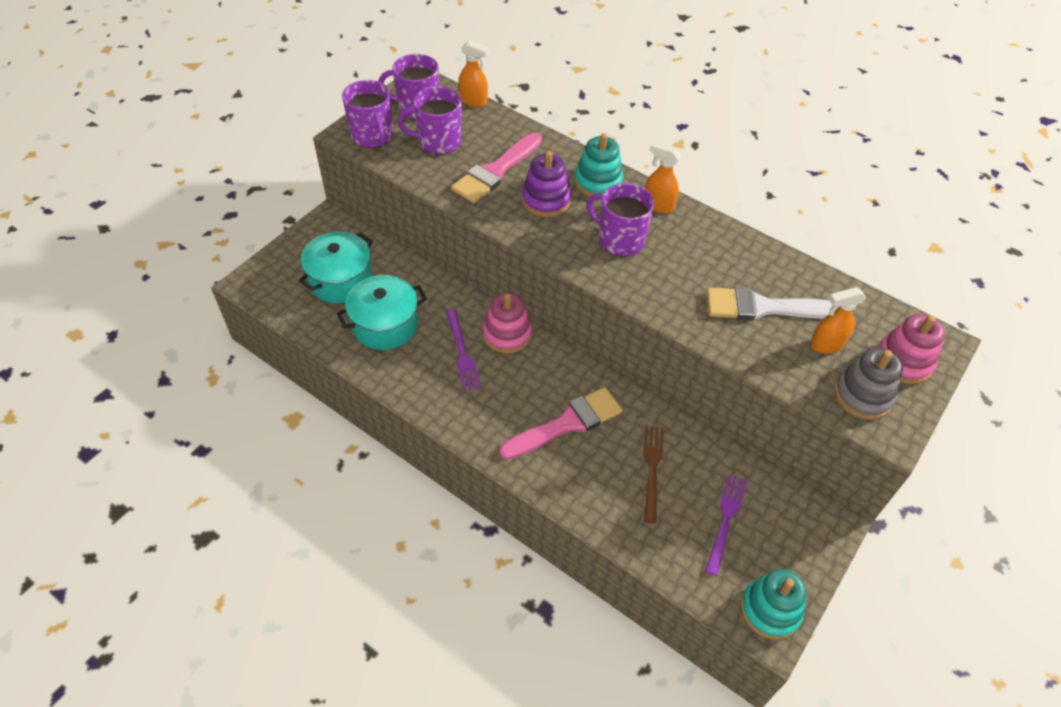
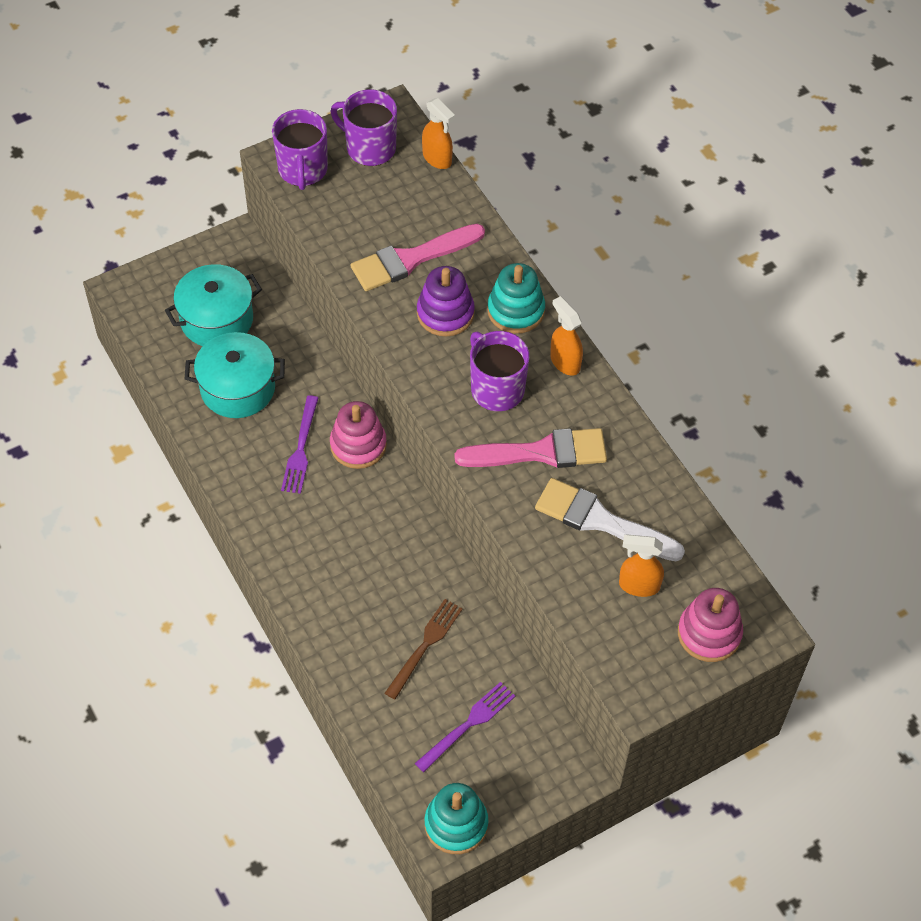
camera: 25 degrees right, 5 degrees up
(438, 142) = (369, 200): purple mug -> none
(567, 423) = (366, 565): pink brush -> pink brush (541, 452)
(862, 395) = (638, 651): grey stacking toy -> none

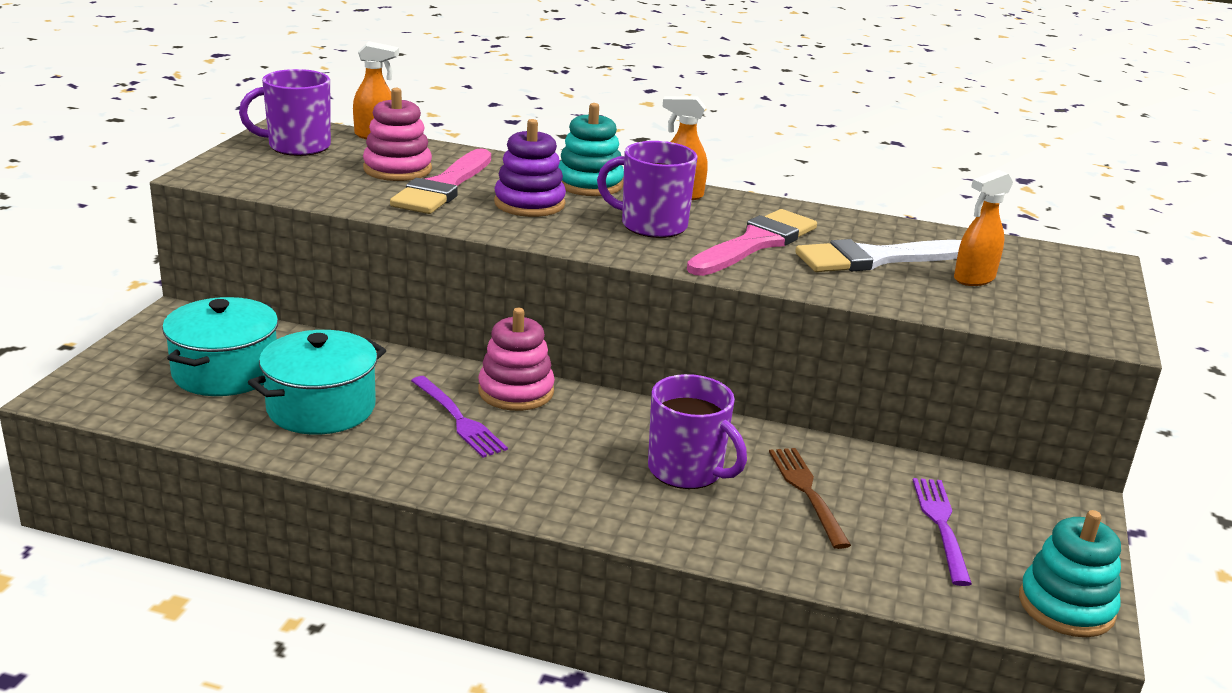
camera: 45 degrees left, 30 degrees down
(302, 170) = (244, 173): purple mug -> purple mug (687, 471)
(709, 633) = (1072, 281): pink stacking toy -> pink stacking toy (397, 169)

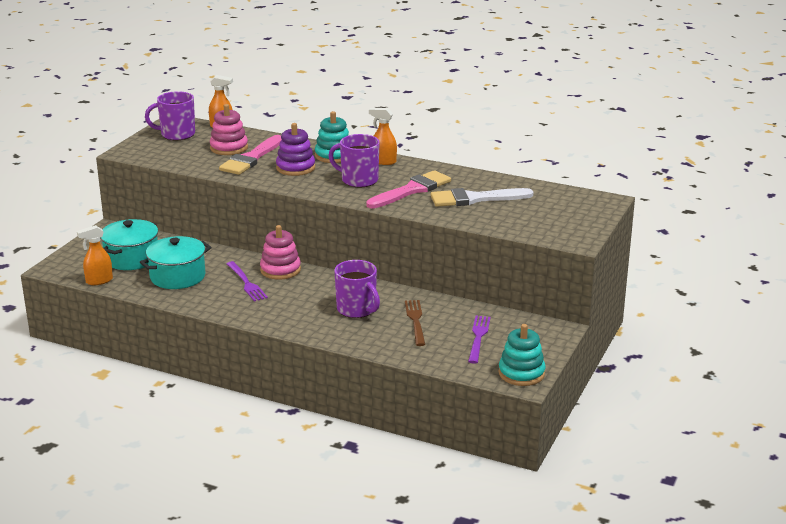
camera: 10 degrees right, 0 degrees up
(973, 279) = (524, 210): orange spray bottle -> orange spray bottle (99, 281)

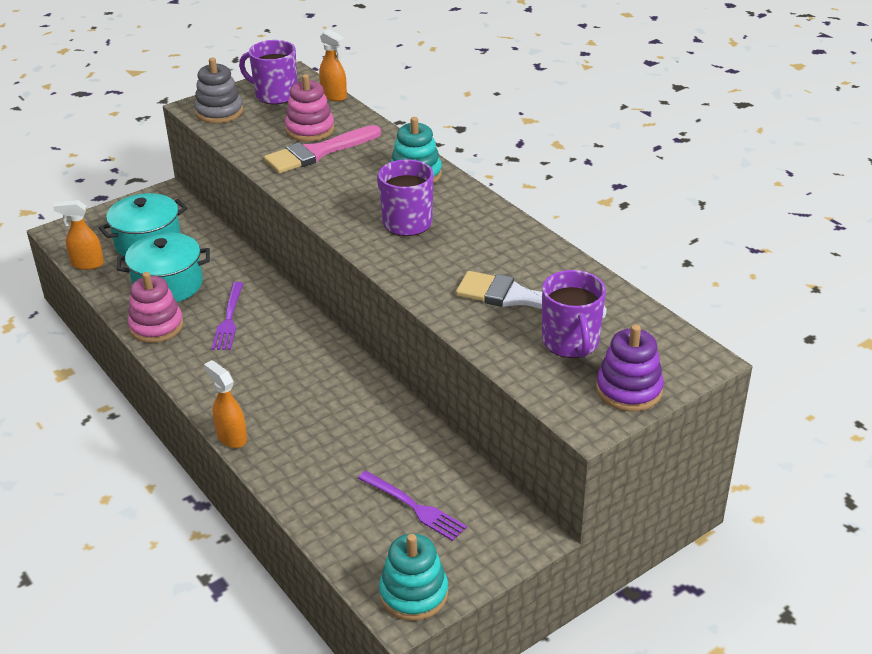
camera: 30 degrees right, 10 degrees up
(147, 152) = (219, 112): none -> grey stacking toy
(280, 270) = (283, 312): pink stacking toy -> pink stacking toy (156, 326)
(295, 168) = (352, 181): purple stacking toy -> purple stacking toy (629, 390)
(357, 309) = (311, 405): purple mug -> purple mug (571, 343)
(383, 161) = (465, 201): orange spray bottle -> orange spray bottle (231, 437)
(412, 190) = (454, 258): pink brush -> none
(415, 320) = (363, 449): brown fork -> none
(478, 337) = (414, 507): purple fork -> purple fork turned 90 degrees clockwise

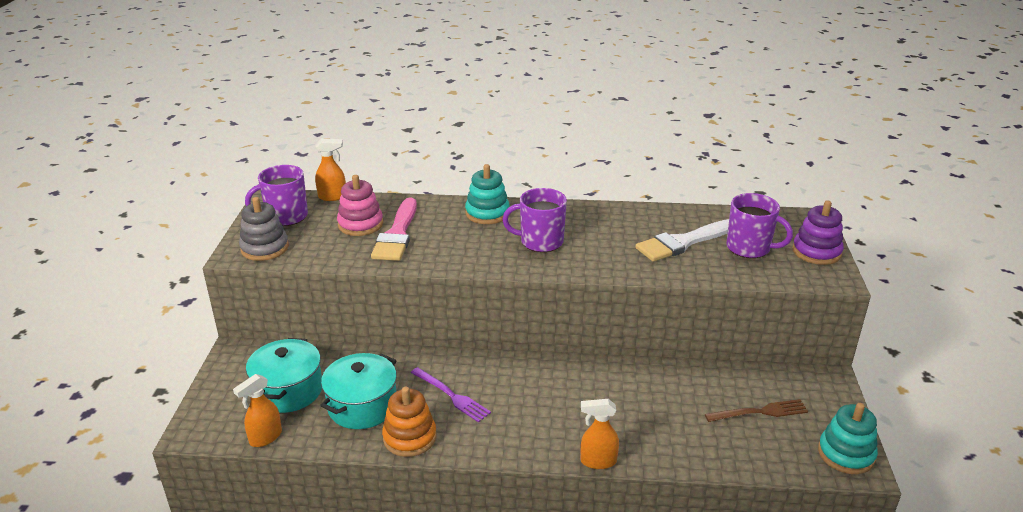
camera: 50 degrees left, 5 degrees down
(156, 326) = (409, 437): pink stacking toy -> orange stacking toy
(414, 507) = (760, 412): purple fork -> brown fork

